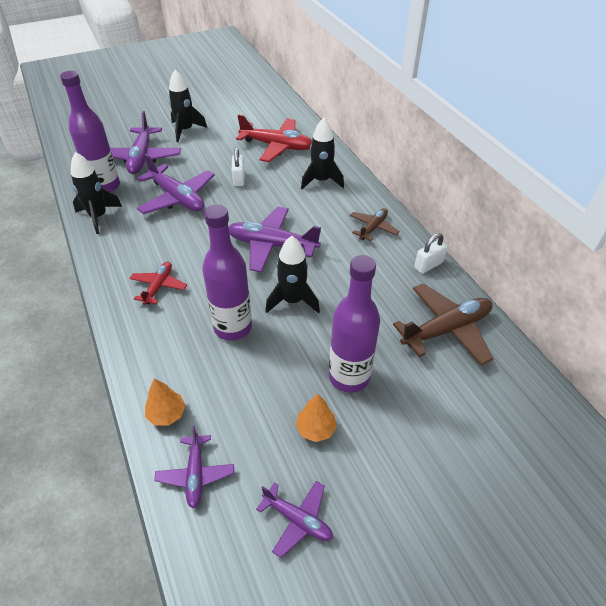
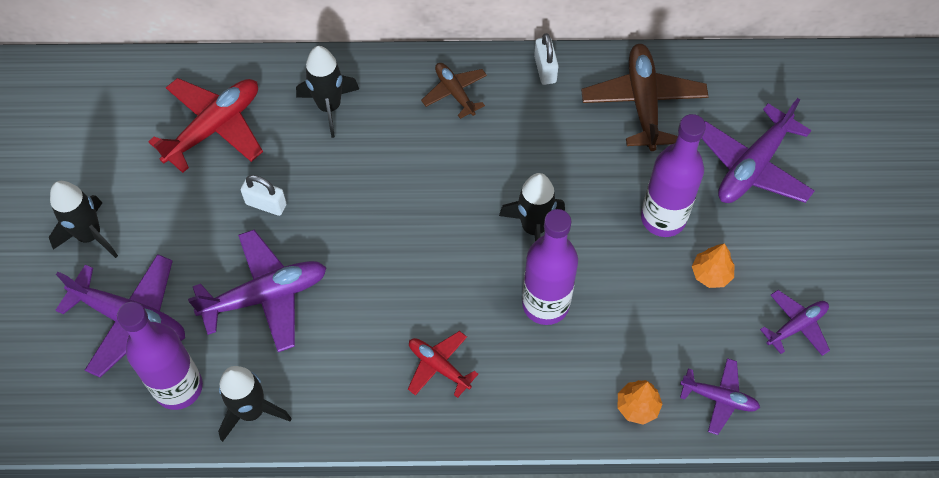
camera: 65 degrees left, 15 degrees up
(272, 245) = (428, 214): purple plane -> purple plane (753, 166)

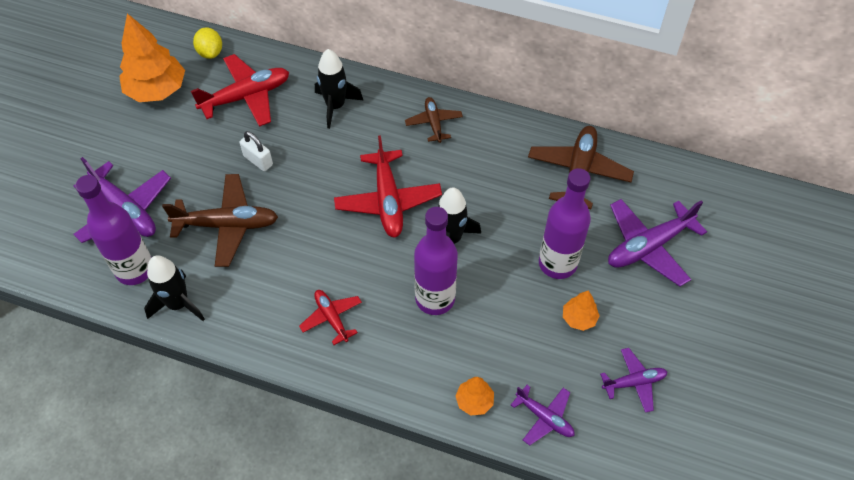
camera: 20 degrees right, 5 degrees down
(90, 235) = (125, 144): black rocket -> none
(97, 153) = (157, 90): none -> orange tree
(142, 83) = (210, 52): none -> yellow lemon
(265, 296) = (227, 225): purple plane -> brown plane
(442, 205) = (388, 201): none -> red plane
(545, 69) = (511, 126): white padlock -> none

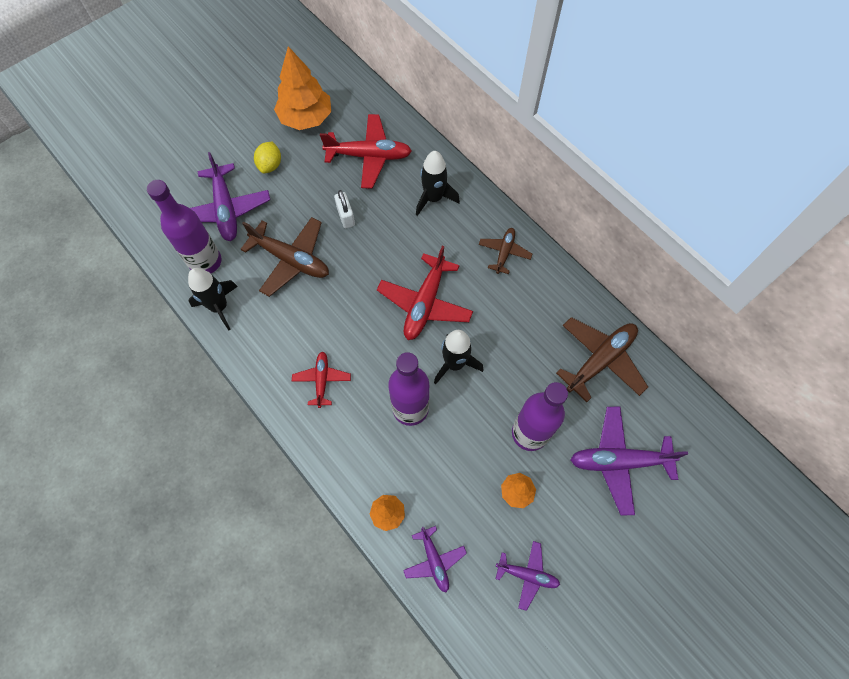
camera: 30 degrees right, 10 degrees up
(210, 52) = (364, 104): yellow lemon -> yellow lemon (270, 165)

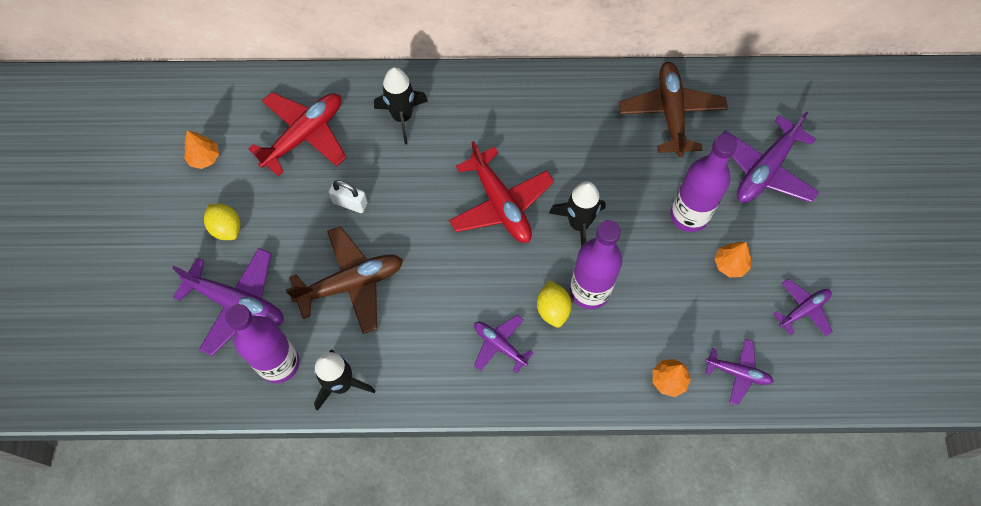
camera: 50 degrees left, 0 degrees up
(306, 118) = (204, 158): orange tree -> orange tree, size x0.49
(322, 380) = (500, 345): red plane -> purple plane
(376, 394) = (553, 309): none -> yellow lemon
(504, 253) = (509, 104): brown plane -> none

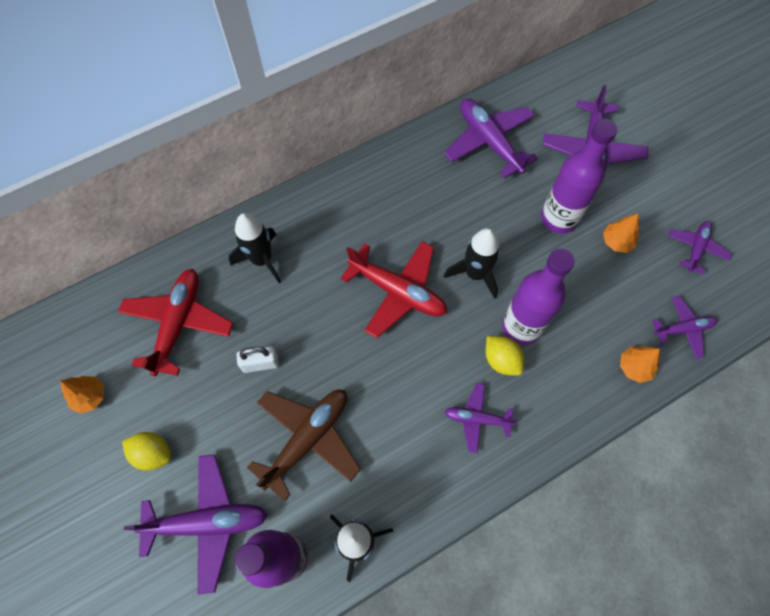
camera: 30 degrees left, 0 degrees up
(671, 113) = (489, 142): brown plane -> purple plane

